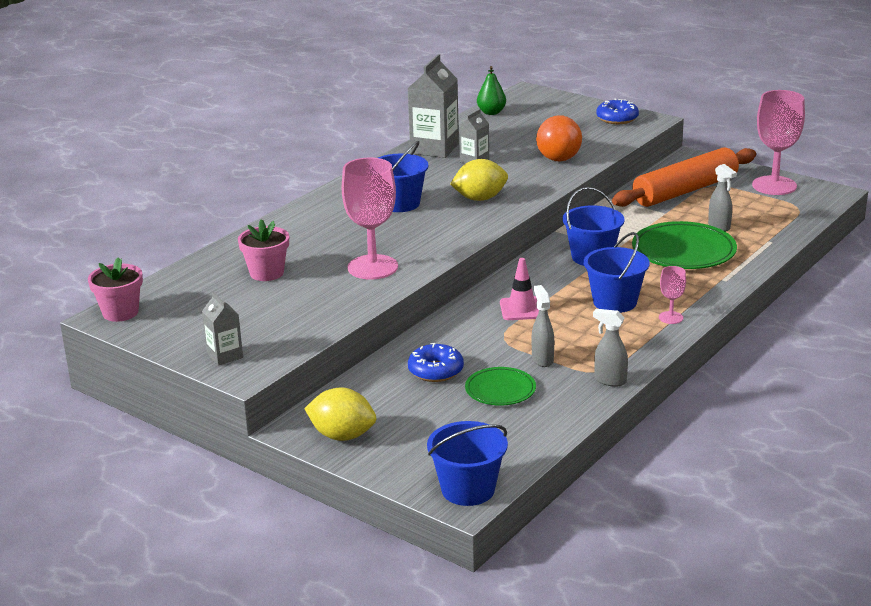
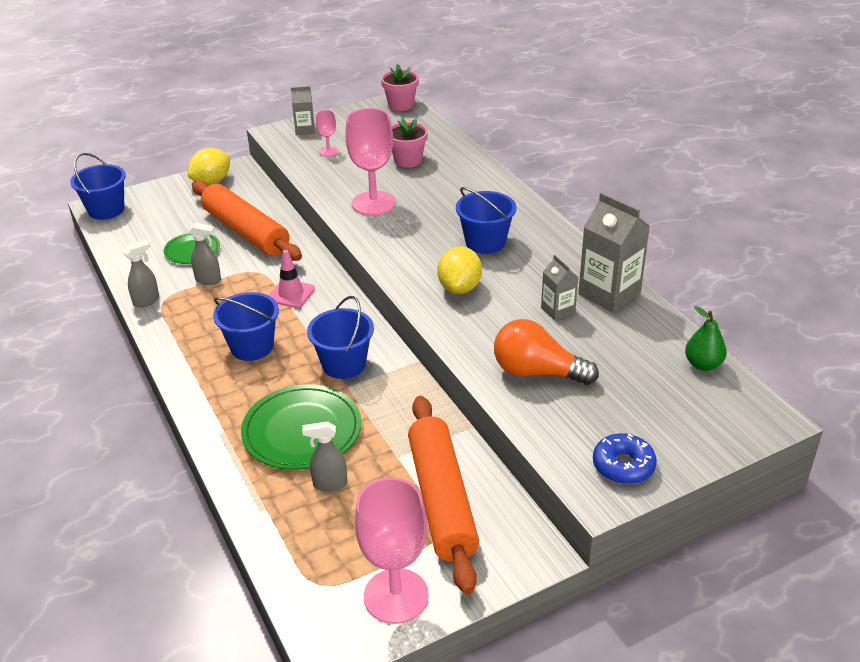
camera: 115 degrees right, 10 degrees up
(435, 371) = (246, 231): blue donut -> orange rolling pin
(670, 317) = (195, 368): pink goblet -> pink goblet (328, 151)

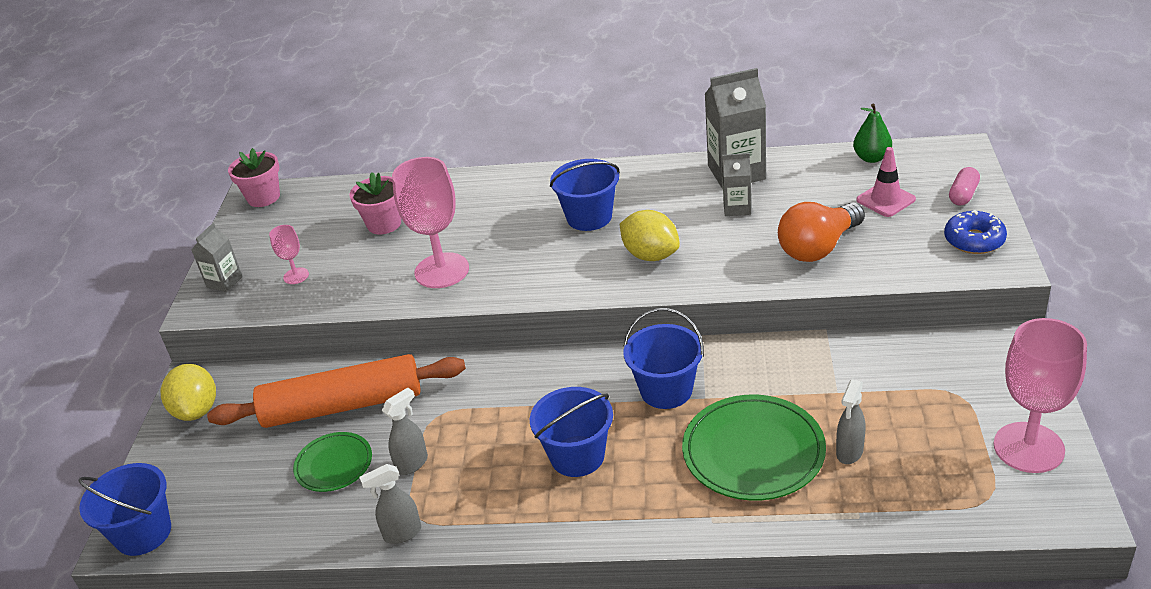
camera: 55 degrees left, 0 degrees up
(146, 301) = (402, 533): grey spray bottle -> grey spray bottle turned 105 degrees counterclockwise
(291, 294) = (506, 398): pink traffic cone -> pink traffic cone (885, 200)
(442, 500) = (916, 380): orange rolling pin -> none
(693, 440) = (963, 195): none -> pink capsule

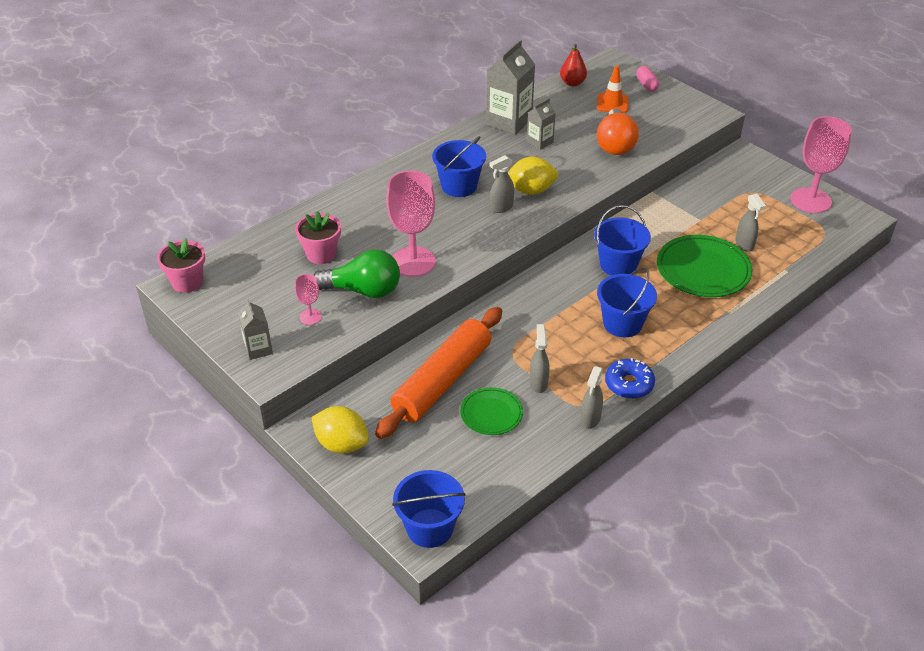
camera: 50 degrees left, 5 degrees up
(366, 275) = (363, 290): none -> green light bulb
(595, 259) = (501, 208): none -> grey spray bottle
(871, 158) = (572, 83): green pear -> red pear
(885, 200) = (612, 103): pink traffic cone -> orange traffic cone
(974, 240) = (683, 106): blue donut -> blue donut (629, 384)

